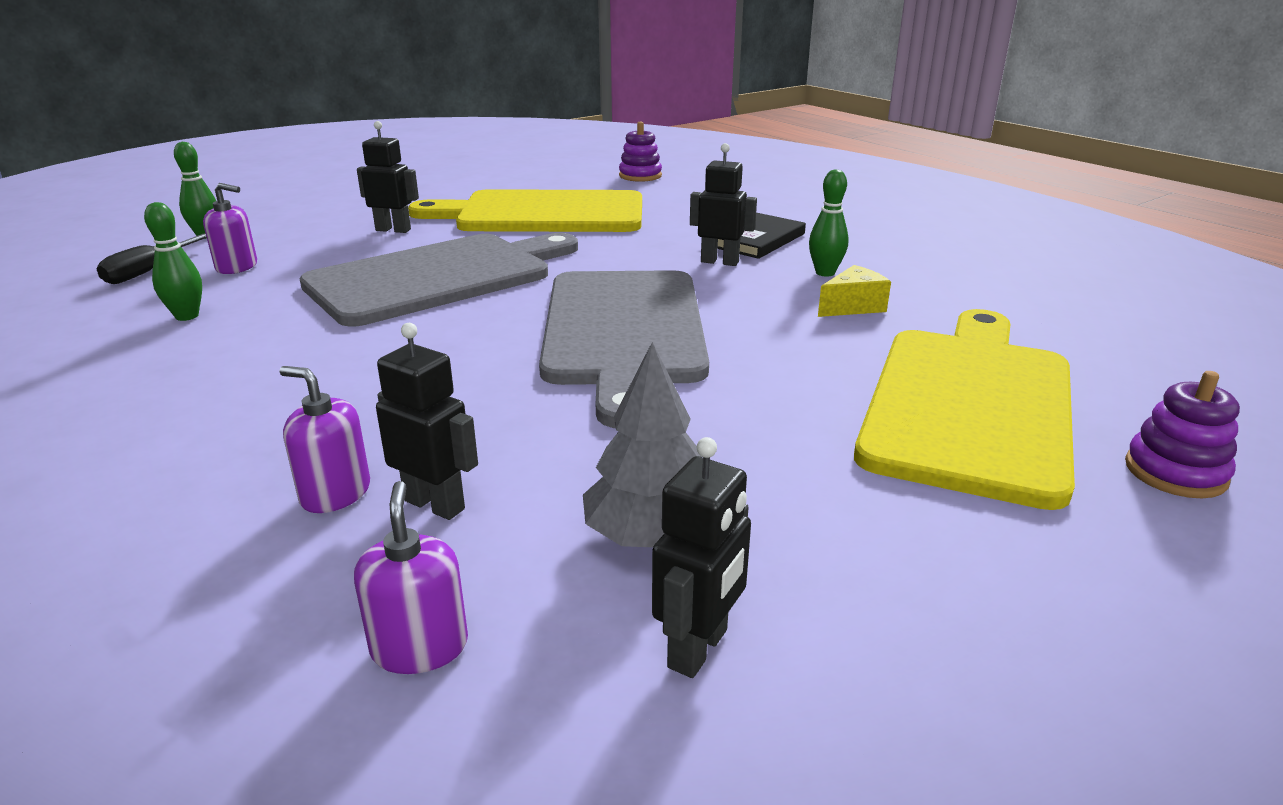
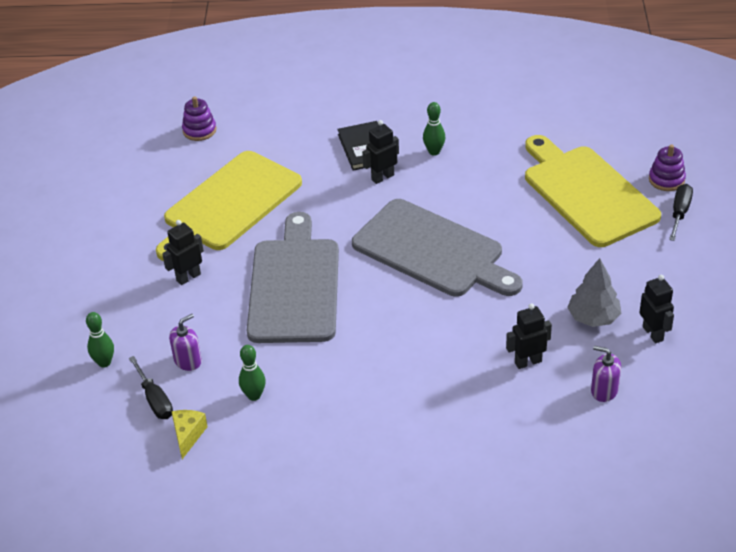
camera: 50 degrees left, 15 degrees up
(335, 493) = (496, 386): purple soap dispenser -> none
(853, 307) = (479, 167): yellow cheese -> yellow cheese (188, 435)
(1125, 527) = (679, 213): none -> black screwdriver

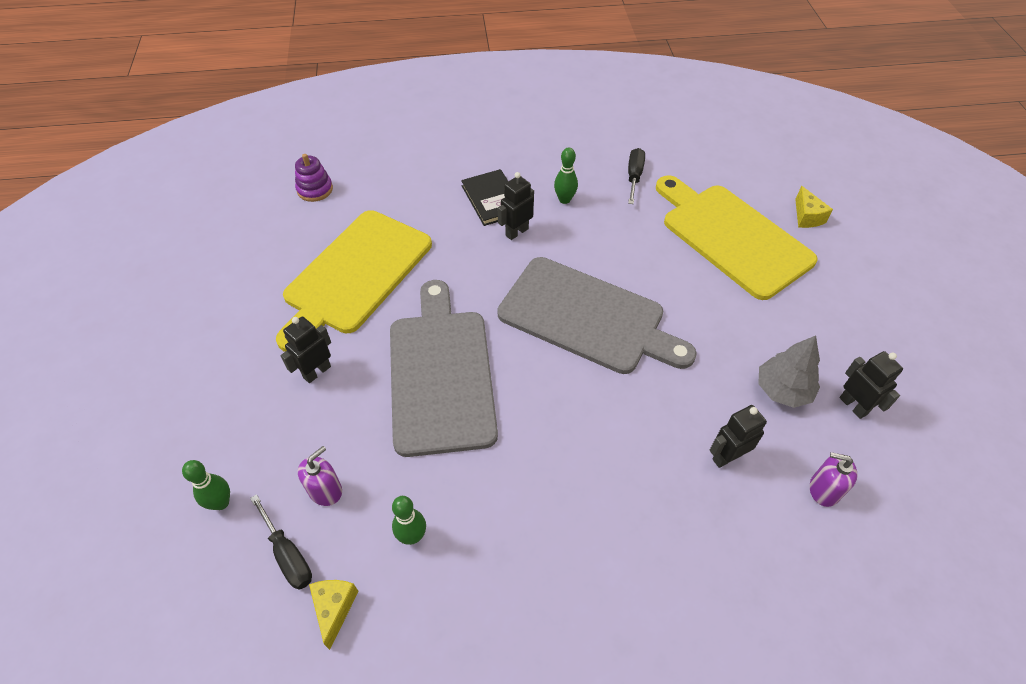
camera: 10 degrees left, 10 degrees up
(666, 179) = (807, 217): purple stacking toy -> yellow cheese
(679, 213) = (832, 254): black screwdriver -> black screwdriver (634, 177)

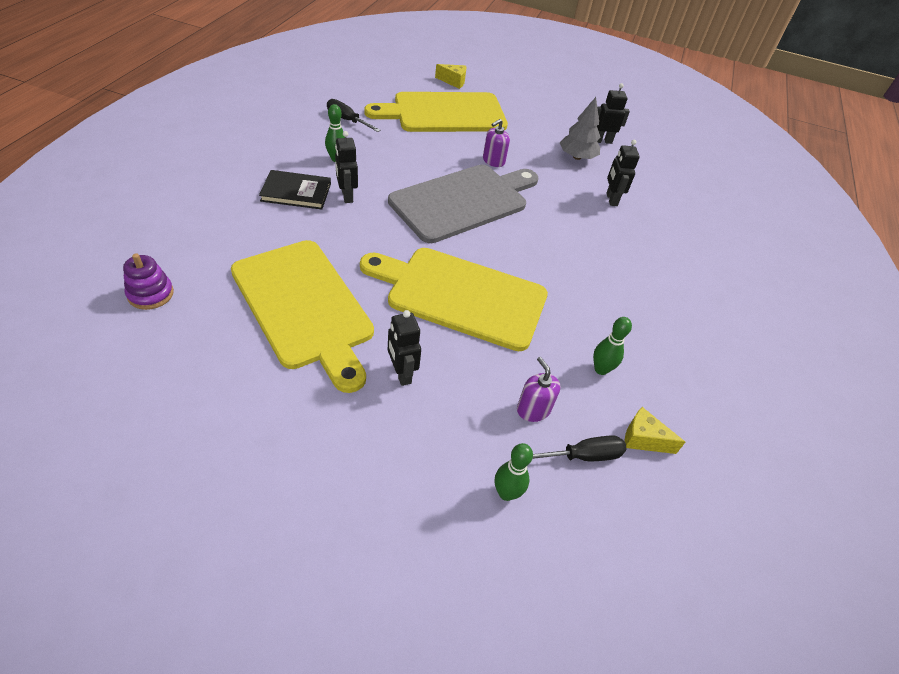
camera: 70 degrees left, 5 degrees down
(441, 373) = (460, 296): grey cutting board -> yellow cutting board
(824, 489) = (650, 178): purple soap dispenser -> purple soap dispenser (493, 161)

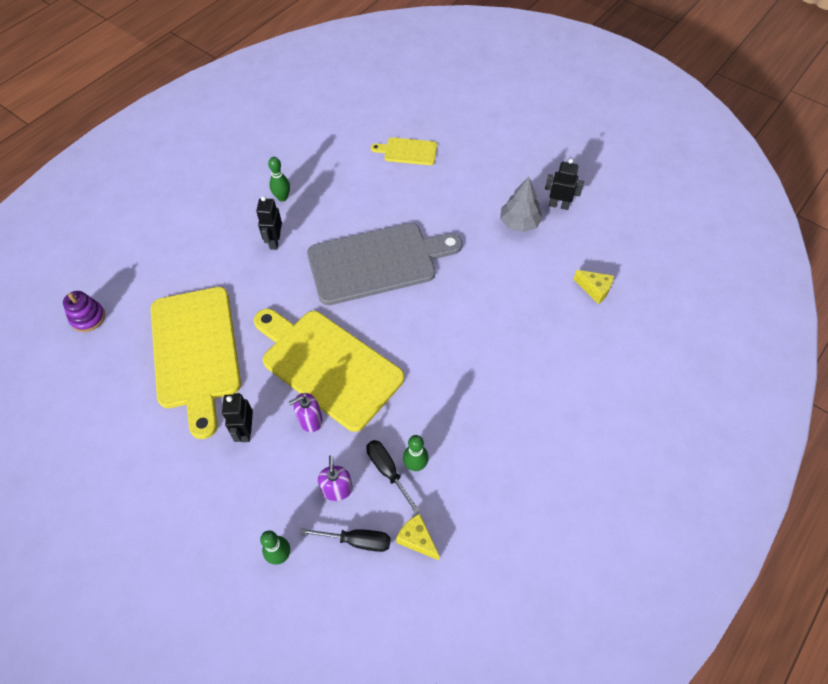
camera: 25 degrees right, 10 degrees up
(296, 192) = (233, 231): black book -> none
(347, 120) = (310, 151): black screwdriver -> black screwdriver (388, 471)
(444, 113) = (408, 151): yellow cutting board -> yellow cutting board, size x0.48
(453, 81) = (436, 110): yellow cheese -> yellow cheese (594, 290)
(493, 161) = (429, 217): purple soap dispenser -> purple soap dispenser (310, 420)
(611, 199) = (527, 281): black robot -> none

